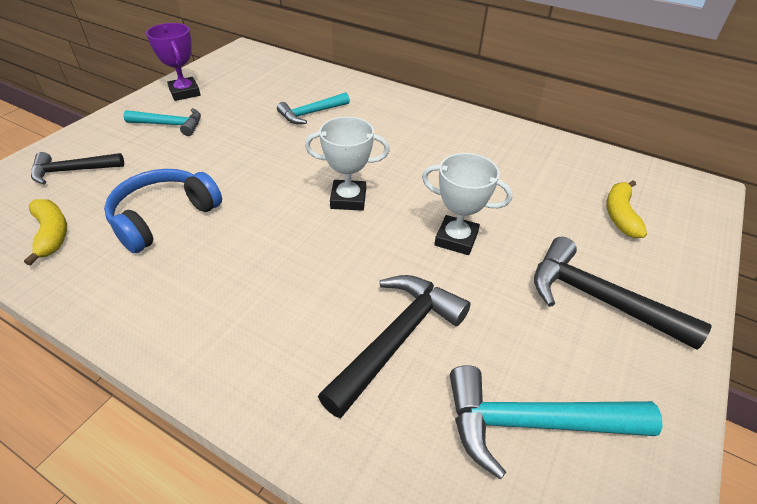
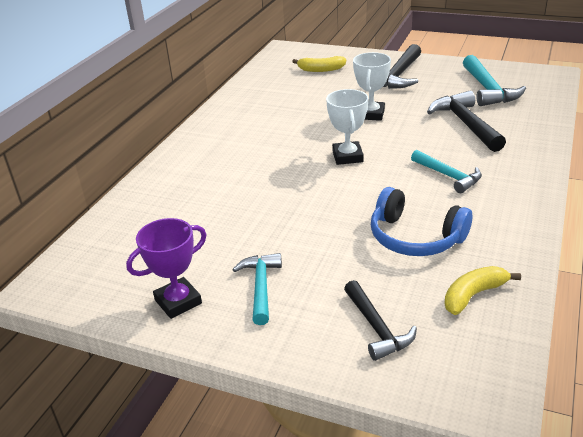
camera: 95 degrees left, 10 degrees down
(311, 113) = (217, 197): turquoise hammer -> turquoise hammer (448, 176)
(397, 339) = (465, 124): black hammer -> black hammer turned 45 degrees clockwise

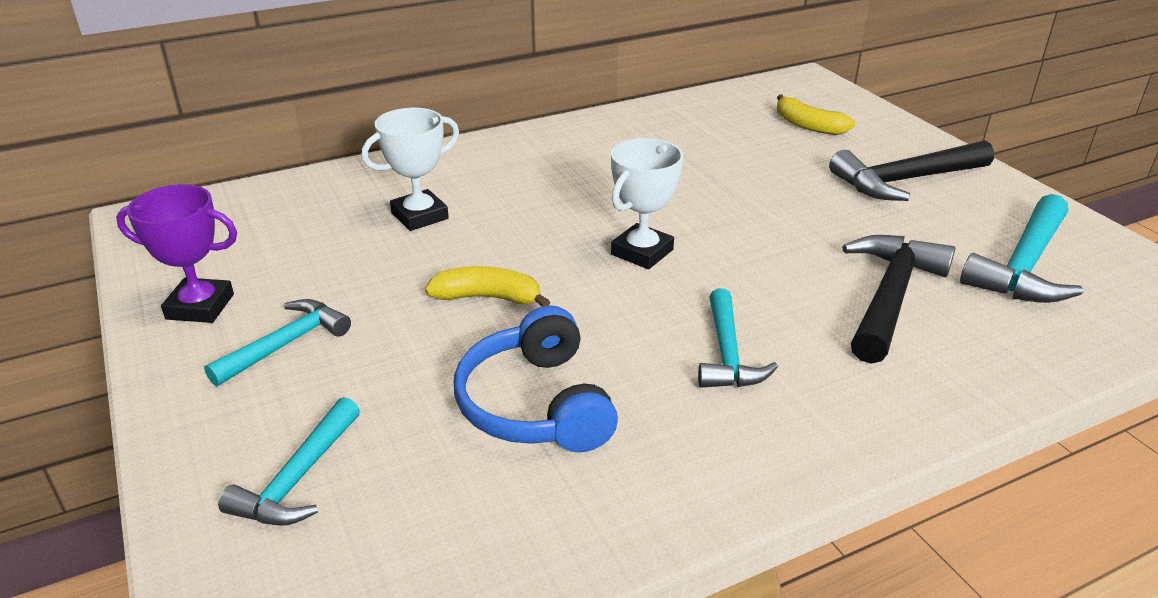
camera: 40 degrees right, 0 degrees up
(371, 114) = (771, 214): white trophy -> white trophy (419, 216)
(376, 328) = (298, 478): black hammer -> turquoise hammer
(473, 295) = (466, 530): yellow banana -> yellow banana (488, 298)

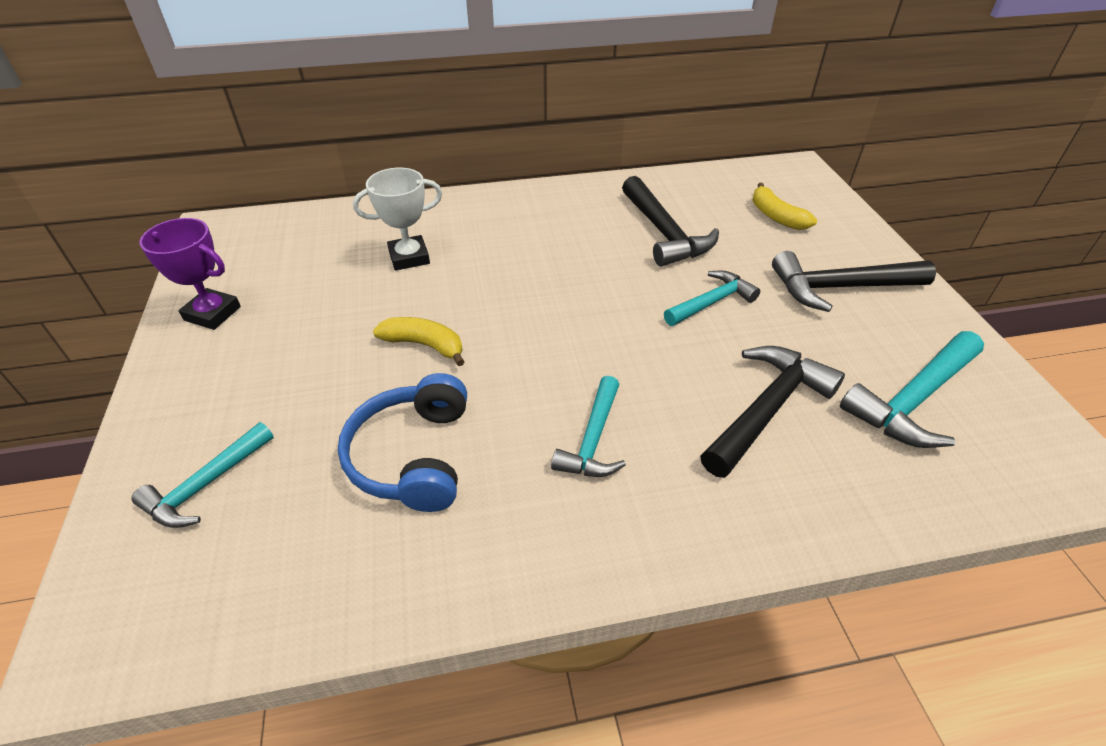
camera: 15 degrees right, 10 degrees up
(286, 344) = (255, 359): turquoise hammer -> turquoise hammer (711, 302)
(642, 252) = (569, 323): white trophy -> none
(699, 155) = (664, 233): none -> black hammer

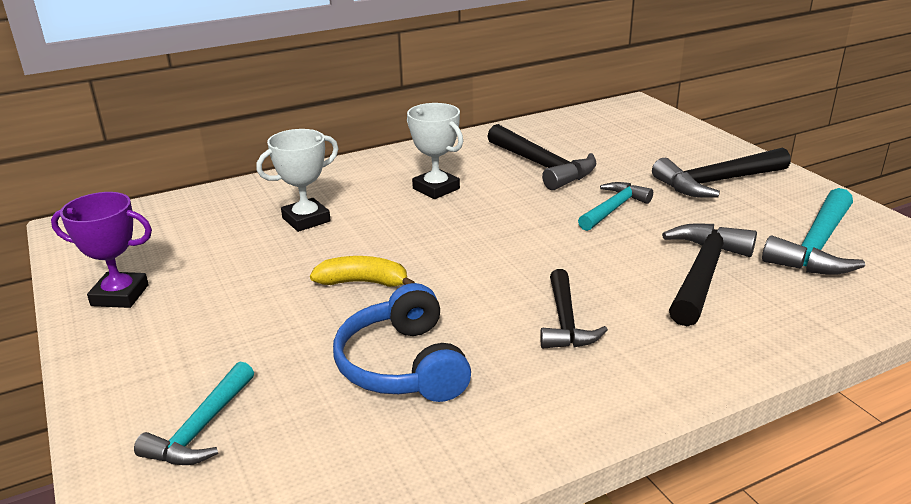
camera: 15 degrees left, 15 degrees down
(546, 242) = (436, 189): none -> white trophy
(593, 439) = (565, 321): turquoise hammer -> black hammer
(776, 216) = (634, 141): yellow banana -> none

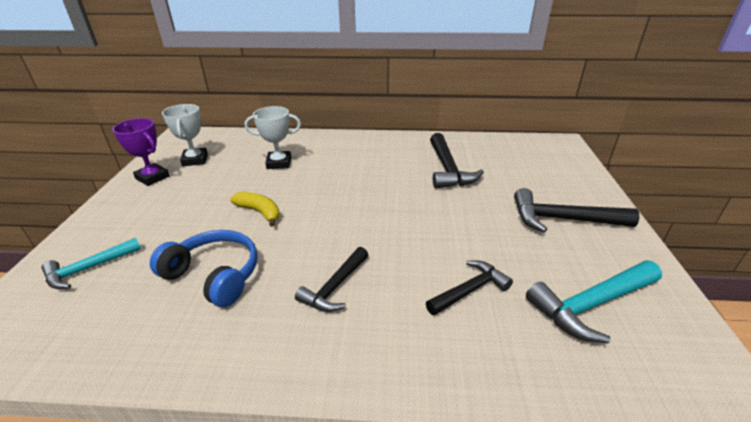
camera: 30 degrees right, 5 degrees up
(402, 365) = (214, 275): blue headphones -> blue headphones turned 105 degrees clockwise
(436, 189) = (367, 165): white trophy -> white trophy (195, 160)
(613, 209) = (461, 215): turquoise hammer -> none
(703, 274) = (469, 290): black hammer -> black hammer, size x0.66

